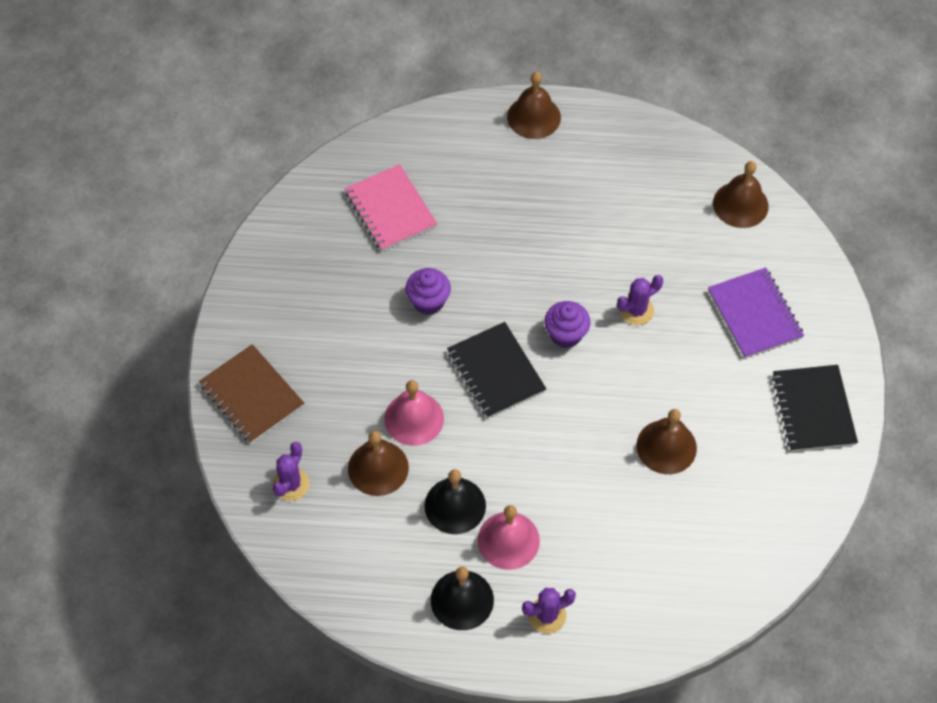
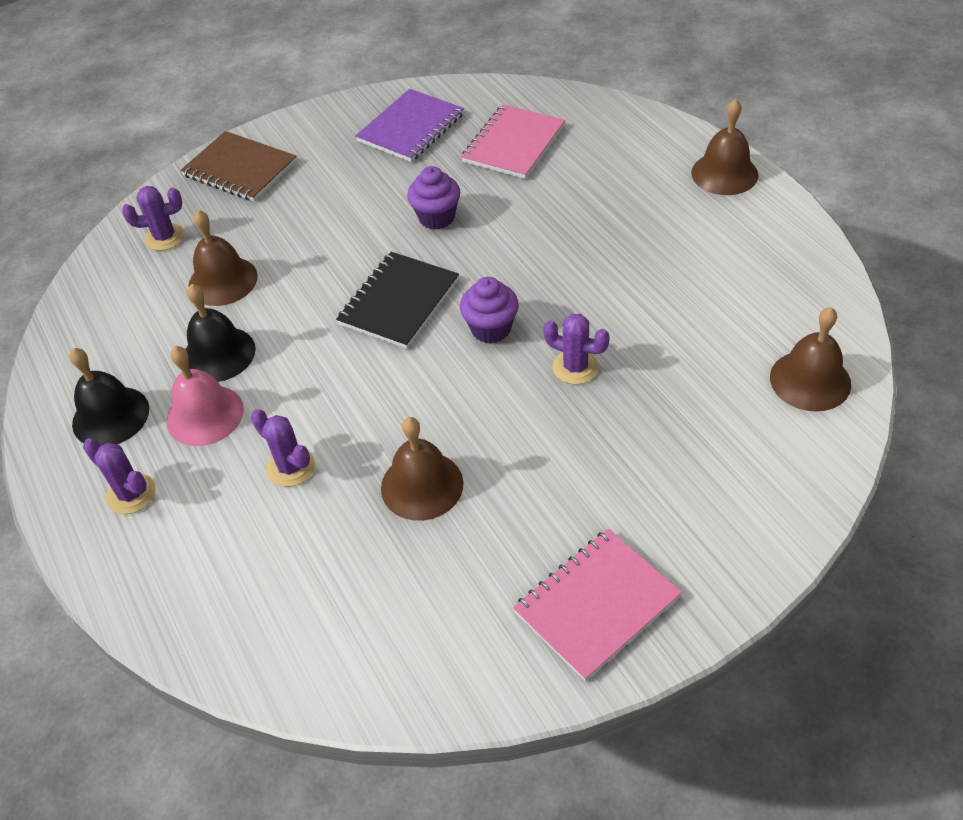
camera: 60 degrees right, 10 degrees down
(251, 395) = (240, 169): brown notebook -> brown notebook turned 75 degrees counterclockwise
(414, 418) = (296, 275): pink bell -> none
(596, 511) = (291, 467): none -> purple cactus
(754, 314) = (675, 472): purple notebook -> purple notebook (411, 128)
(813, 409) = (596, 605): black notebook -> pink notebook

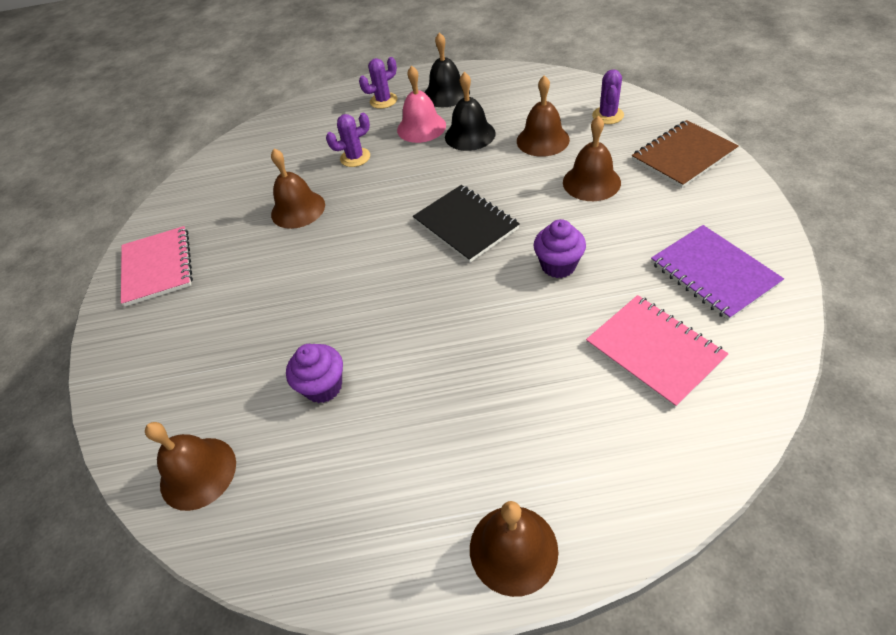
camera: 115 degrees right, 0 degrees up
(299, 223) = (591, 182): none -> brown bell
(491, 329) = (403, 271): purple cupcake -> purple cupcake (323, 386)
(575, 367) = (331, 311): purple cactus -> none

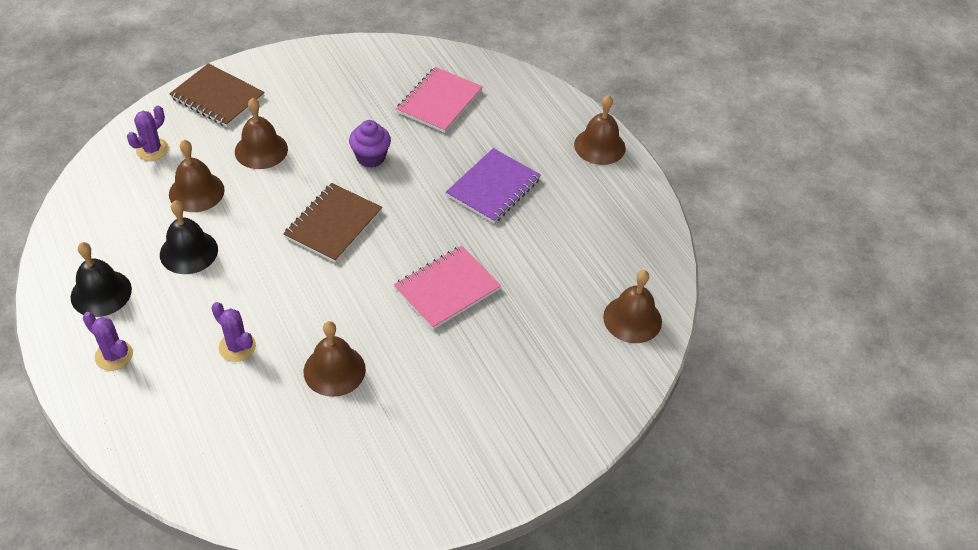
camera: 120 degrees left, 0 degrees up
(157, 267) = (450, 469): pink notebook -> pink notebook (447, 289)
(323, 386) = (534, 270): purple cupcake -> none
(421, 127) = (174, 299): pink bell -> none
(465, 225) = (333, 224): black notebook -> brown notebook
(608, 115) = (152, 150): purple cactus -> purple cactus turned 45 degrees counterclockwise
(713, 273) = (359, 78): purple notebook -> purple notebook (493, 187)

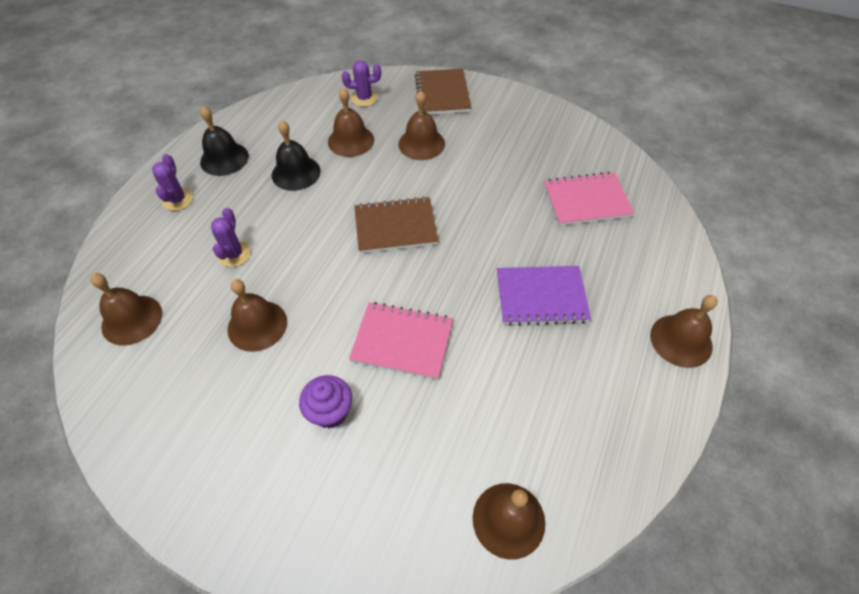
camera: 55 degrees right, 5 degrees up
(230, 456) = (132, 319): none -> brown bell
(371, 157) = (482, 202): purple cupcake -> purple cupcake (330, 412)

